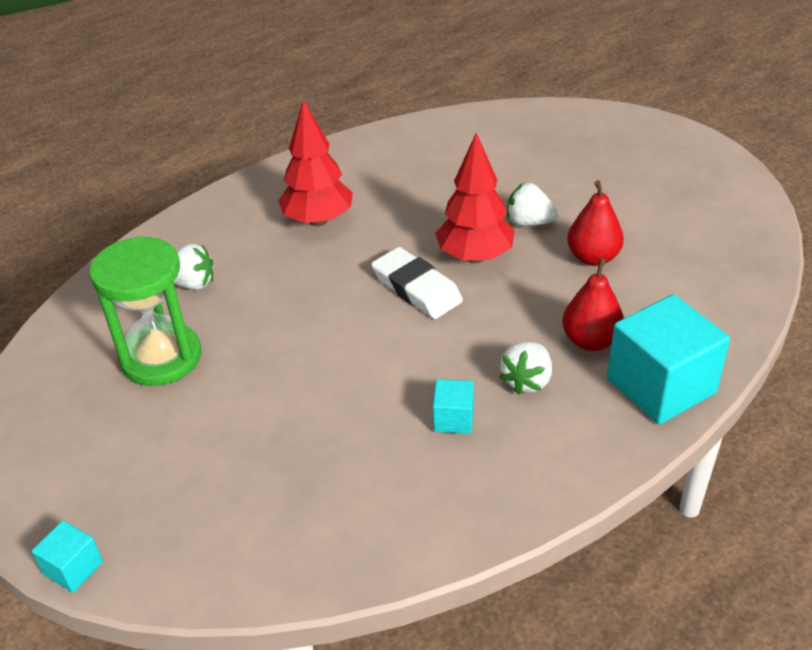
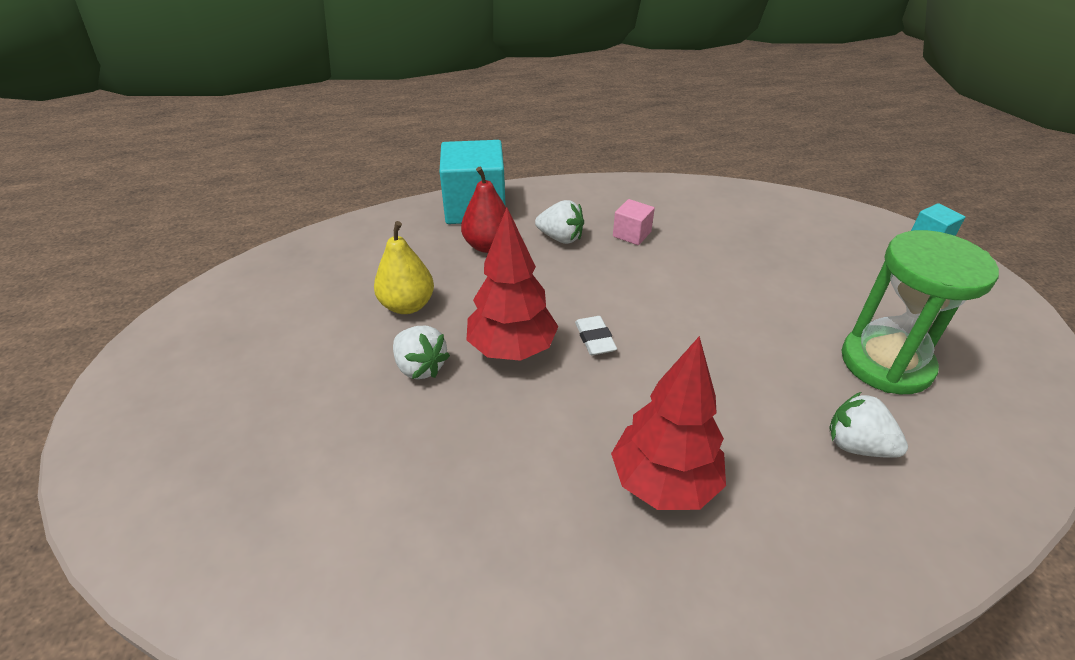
camera: 155 degrees left, 0 degrees up
(416, 288) = (595, 339): white eraser -> white eraser, size x0.57
(453, 419) = (631, 234): turquoise cube -> pink cube
(527, 381) = (560, 238): white strawberry -> white strawberry turned 60 degrees clockwise
(593, 258) = (407, 305): red pear -> yellow pear

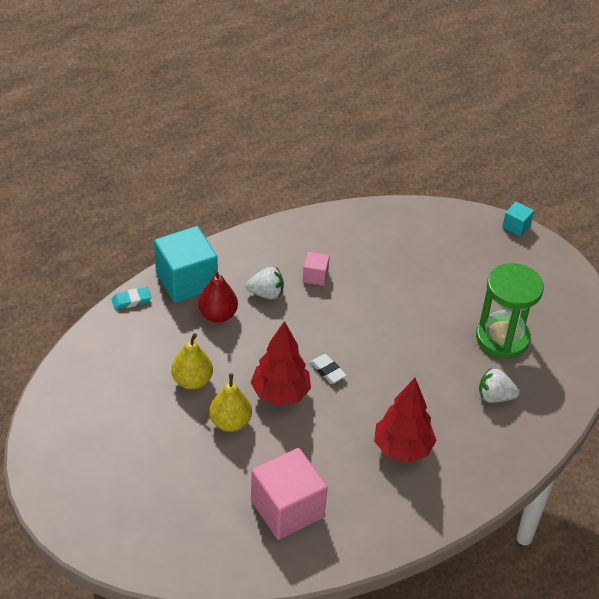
camera: 25 degrees left, 5 degrees up
(401, 212) = (131, 300): none -> turquoise eraser
(419, 524) = (287, 509): none -> pink cube
(420, 367) = (230, 422): white strawberry -> yellow pear

